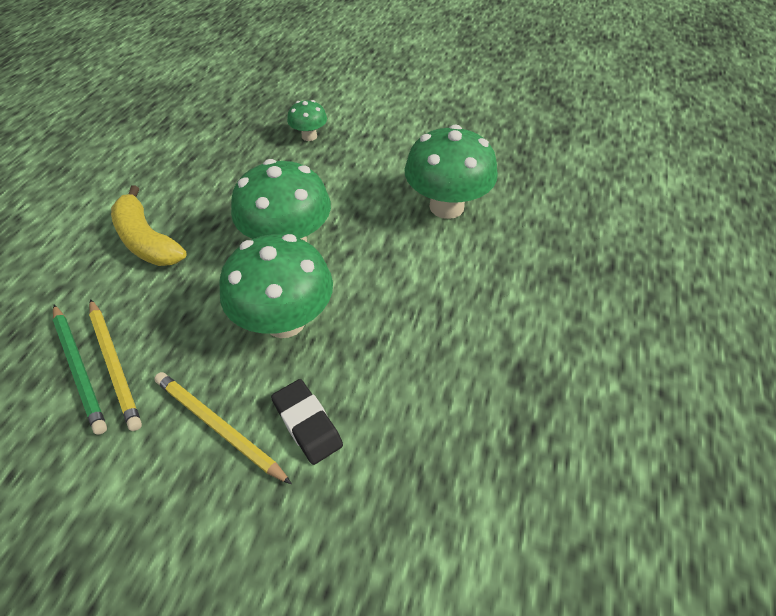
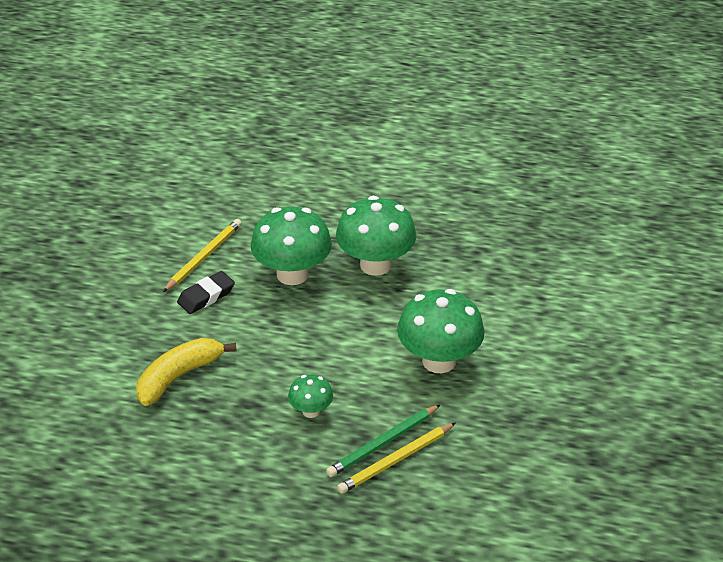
camera: 85 degrees right, 10 degrees down
(80, 368) = (246, 188): green pencil -> green pencil (383, 443)
(115, 364) = (250, 202): yellow pencil -> yellow pencil (396, 460)
(147, 240) = (367, 189): yellow banana -> yellow banana (179, 376)
(309, 136) = (528, 259): green mushroom -> green mushroom (311, 411)

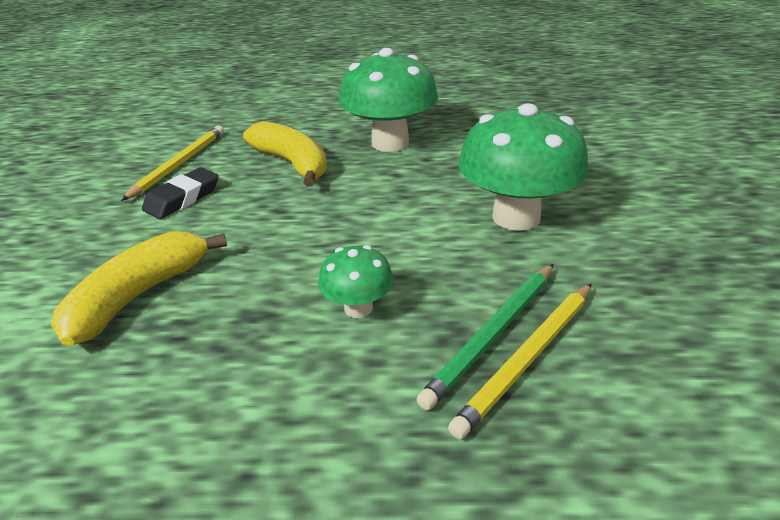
camera: 10 degrees left, 5 degrees down
(292, 274) = (292, 164): green mushroom -> yellow banana

